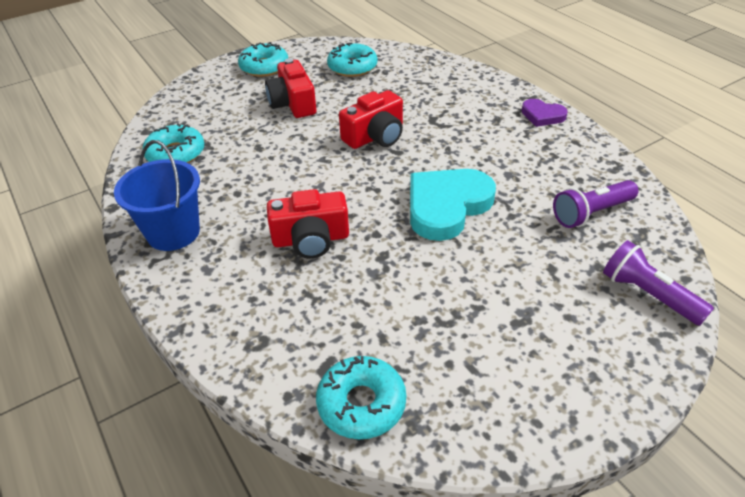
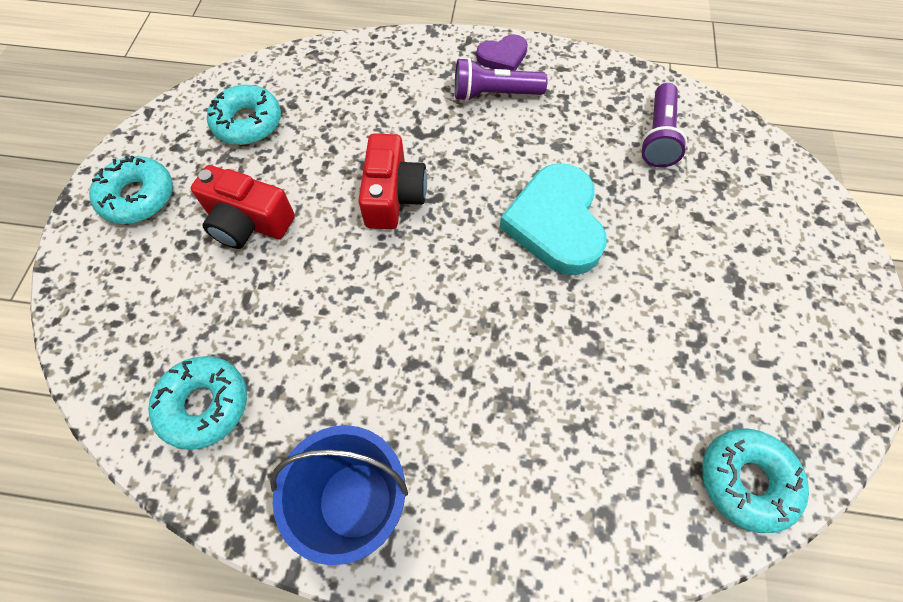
camera: 50 degrees left, 20 degrees up
(311, 239) = (497, 369): red camera -> none
(648, 294) = (774, 183): purple flashlight -> purple flashlight (494, 94)

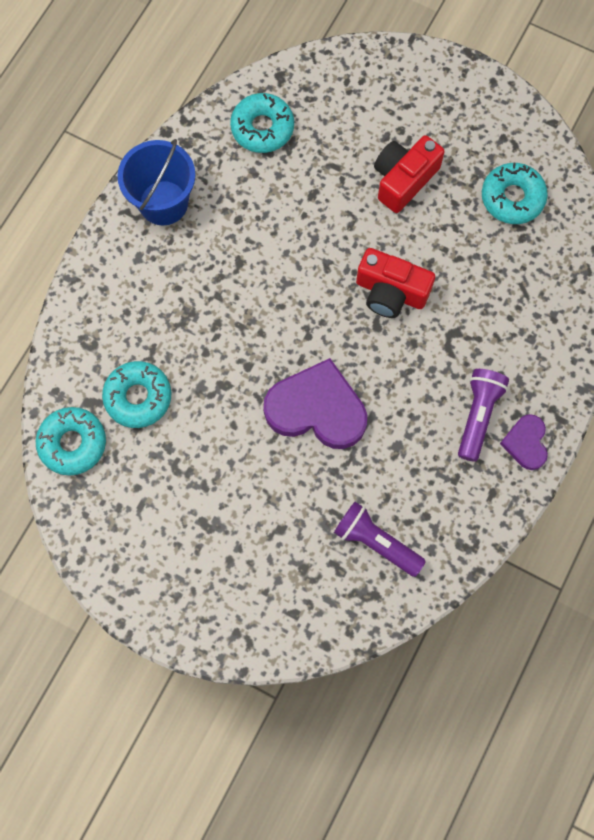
camera: 110 degrees right, 10 degrees up
(138, 197) = (457, 106): turquoise donut -> turquoise donut (138, 397)
(555, 223) = (317, 409): turquoise heart -> purple heart

